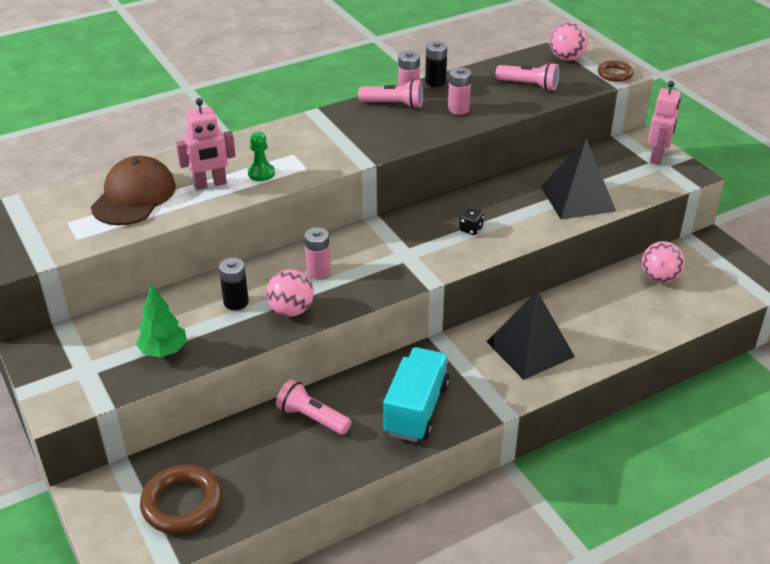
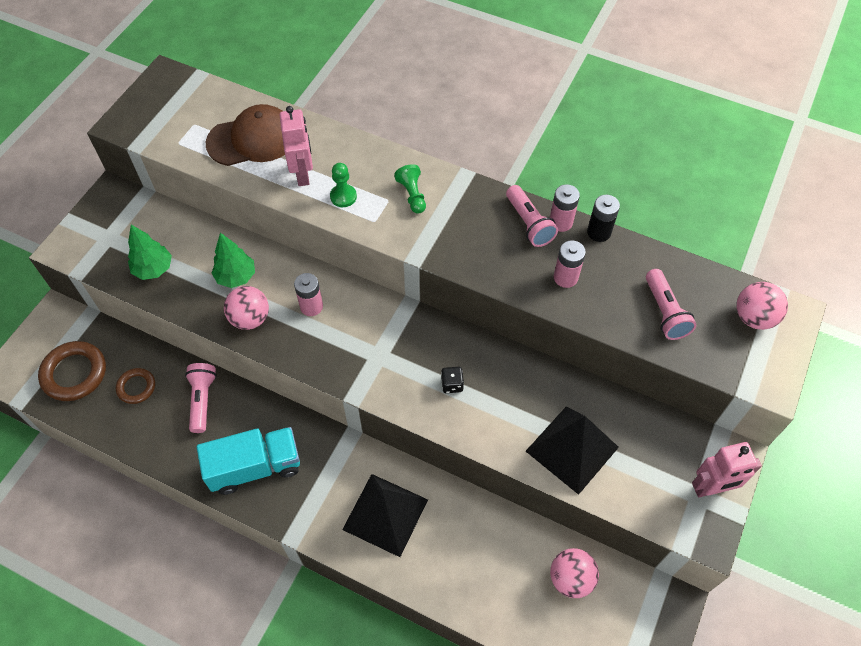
camera: 55 degrees right, 20 degrees up
(210, 184) = (303, 174): pink robot -> pink robot turned 135 degrees counterclockwise
(236, 302) = (236, 277): black battery -> green tree
(303, 141) = (412, 195): none -> green pawn
(615, 74) = (763, 378): brown ring -> brown ring (136, 387)

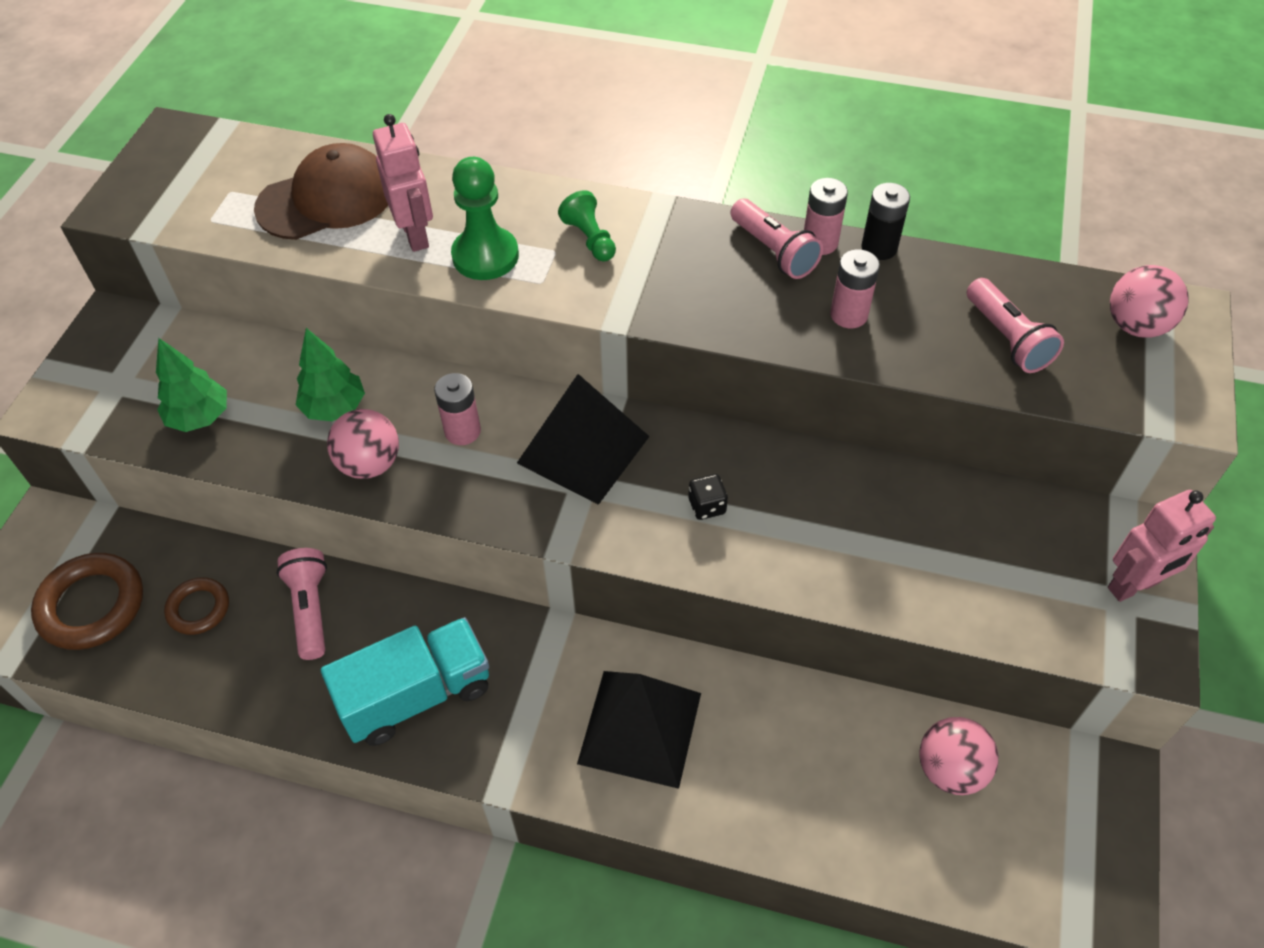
camera: 10 degrees left, 5 degrees down
(343, 196) = (485, 256): green pawn -> green pawn, size x1.62
(572, 449) = (913, 567): black pyramid -> black pyramid (583, 449)

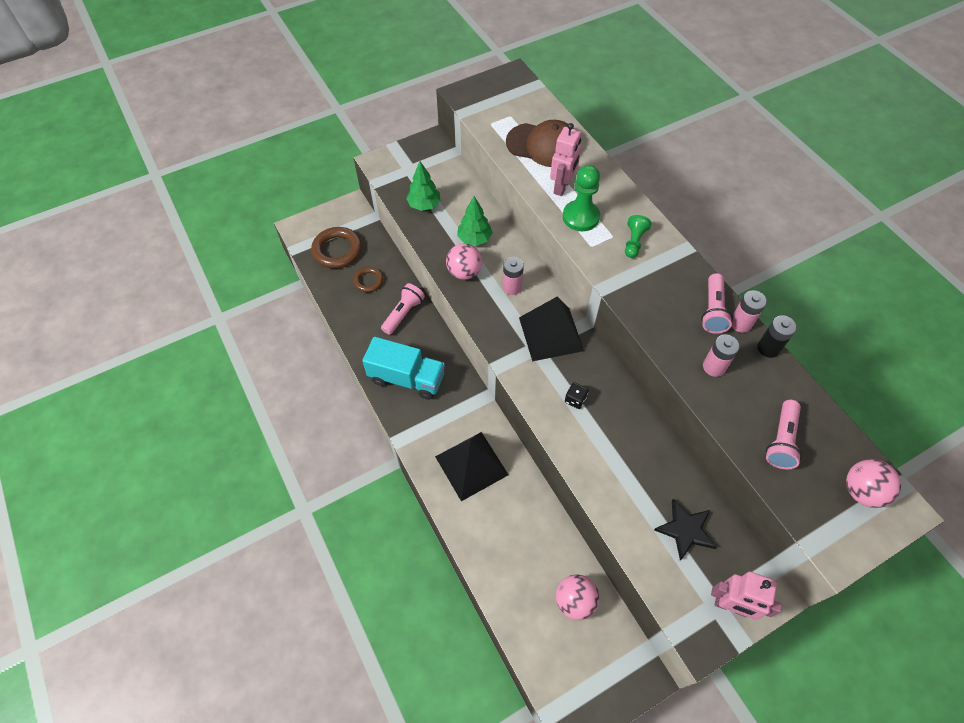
camera: 45 degrees right, 5 degrees up
(998, 546) = (685, 530): none -> black star

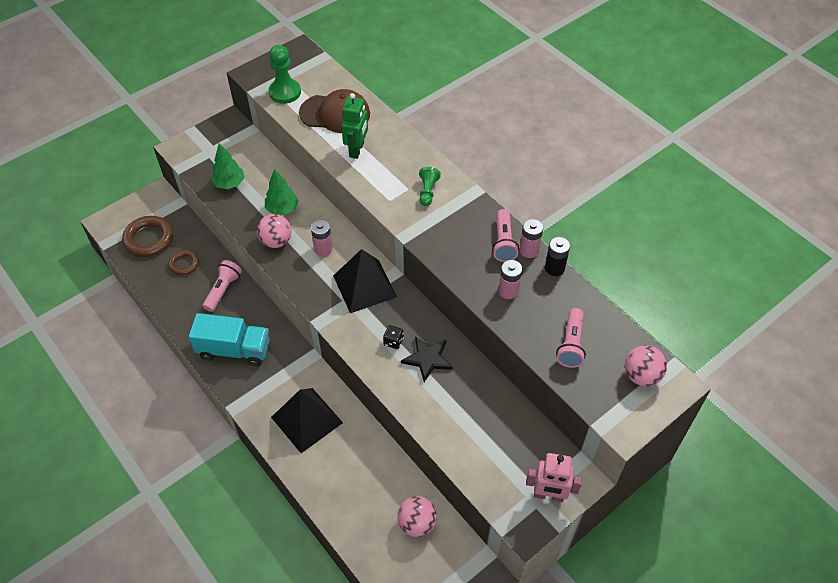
camera: 10 degrees left, 5 degrees down
(562, 187) = (357, 150): pink robot -> green robot
(580, 217) = (377, 175): green pawn -> green pawn (285, 92)
(685, 530) = (503, 438): black star -> black star (427, 359)

